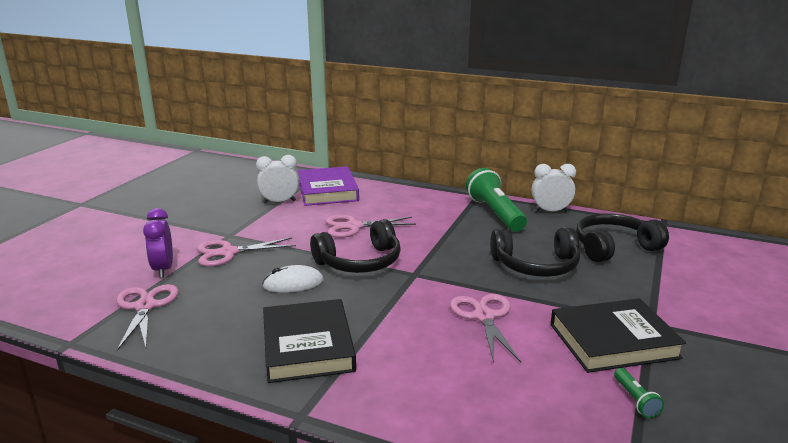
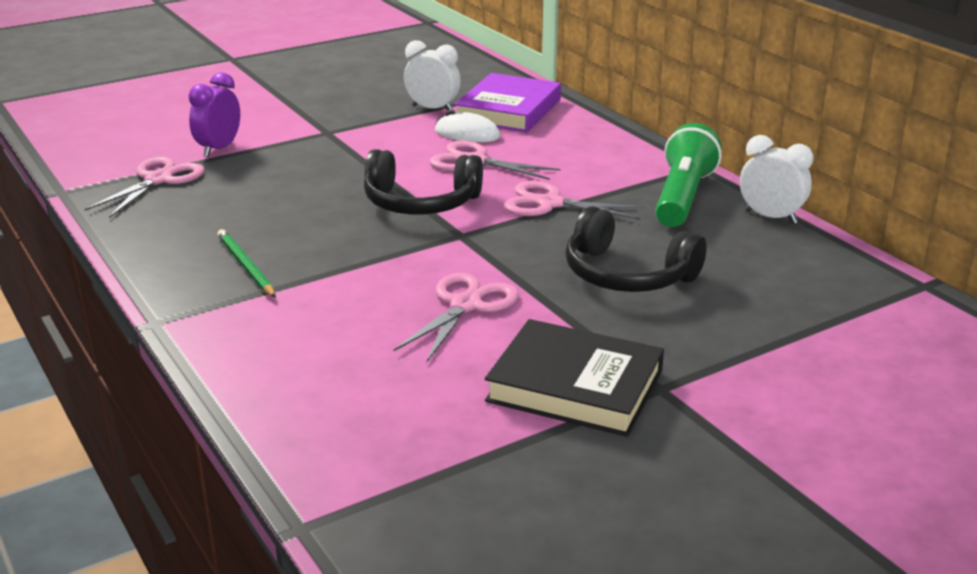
camera: 35 degrees right, 5 degrees up
(228, 253) = (300, 151): pink scissors -> pink scissors (549, 204)
(293, 283) = (318, 202): white mouse -> white mouse (467, 134)
(307, 346) = (245, 266): black book -> green pencil
(614, 247) = (780, 290): black headphones -> none
(635, 400) = (492, 448): green flashlight -> none

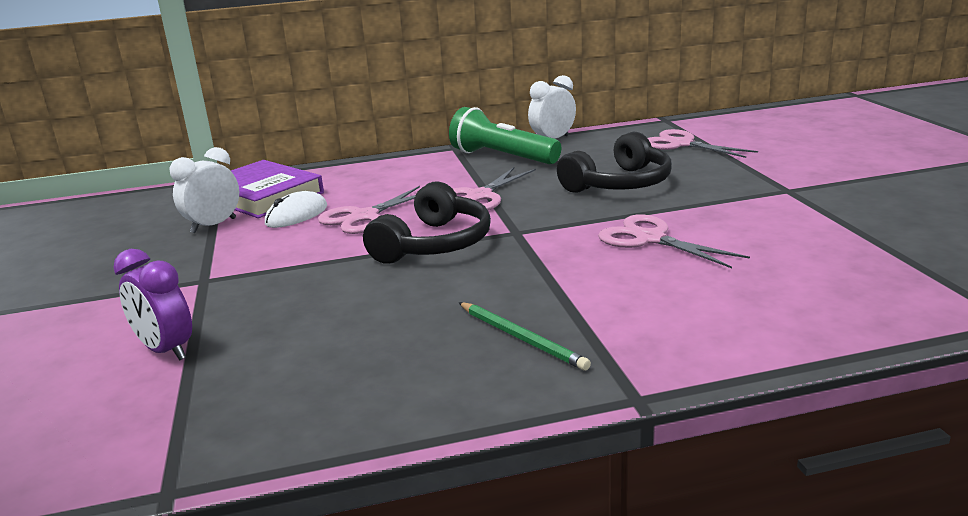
camera: 70 degrees left, 5 degrees down
(158, 179) = (217, 398): pink scissors -> pink scissors (681, 144)
(245, 266) = (521, 338): green pencil -> green pencil turned 120 degrees counterclockwise
(575, 386) = (785, 213): black book -> none

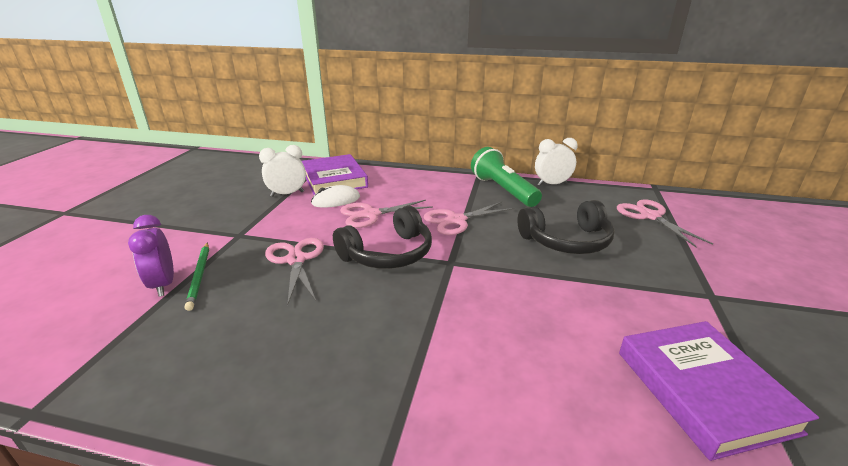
camera: 25 degrees right, 5 degrees up
(521, 338) = (357, 373): green pencil -> green pencil (199, 276)
(649, 239) = (543, 307): pink scissors -> pink scissors (296, 260)
(832, 252) = (703, 390): none -> purple book

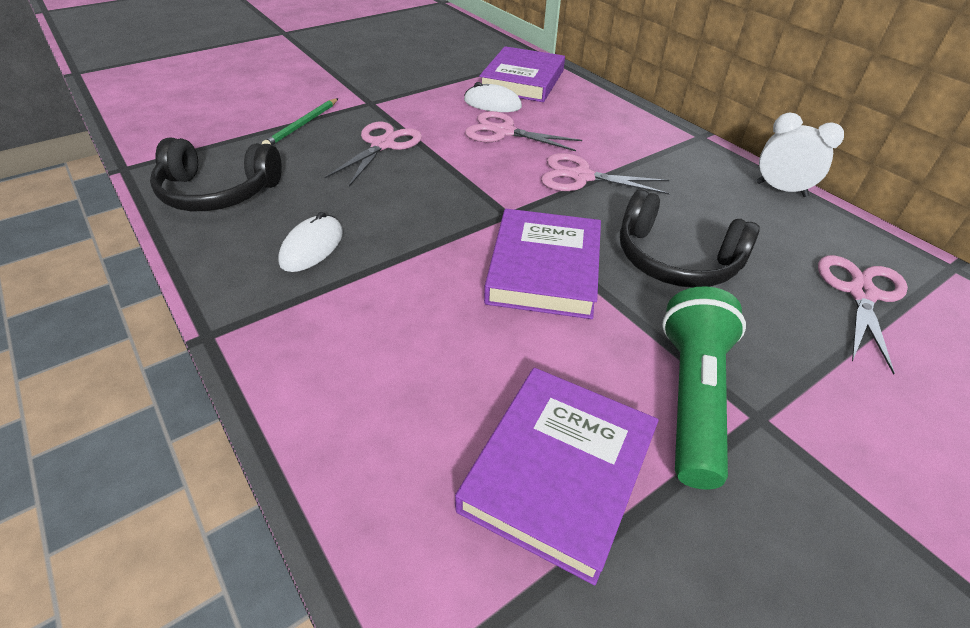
camera: 40 degrees right, 15 degrees up
(163, 284) = (274, 120): purple clock -> none
(287, 194) = (458, 79): white clock -> none
(354, 362) = (312, 247): none -> white mouse
(388, 253) = (463, 177): black headphones -> black headphones (218, 192)
(503, 190) = (696, 168): green flashlight -> green flashlight (692, 397)
(519, 283) = (544, 269): none -> purple book

